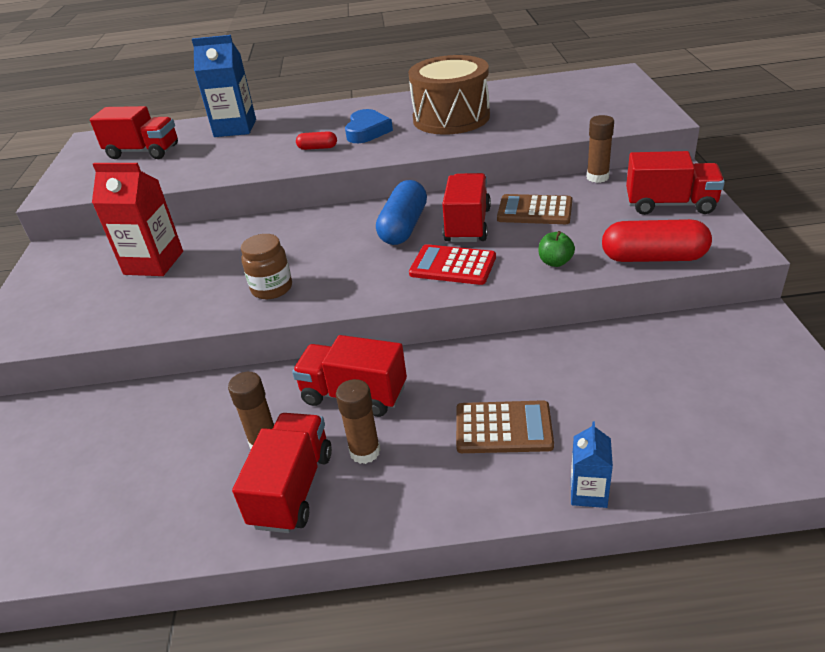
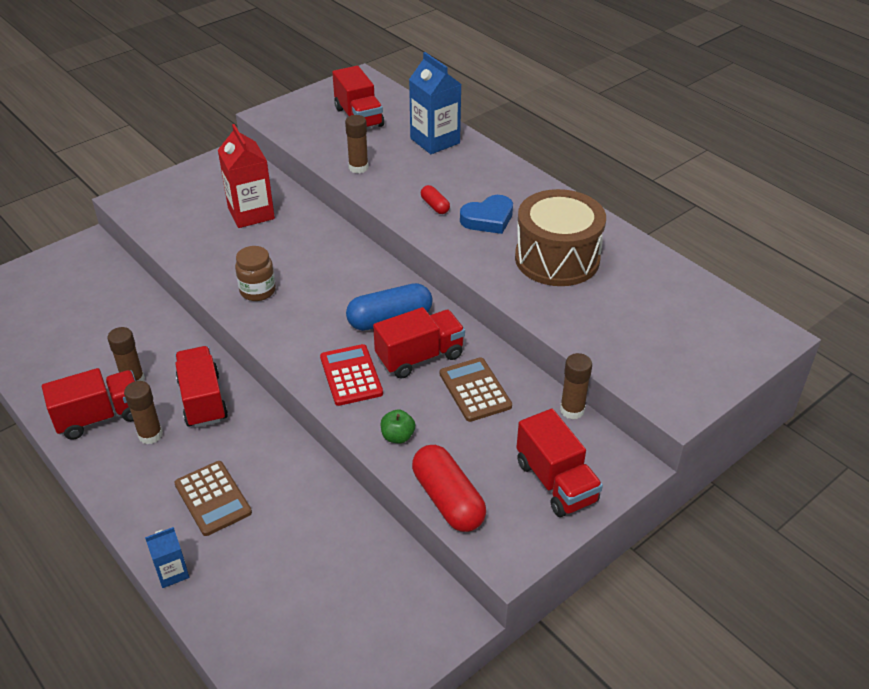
camera: 50 degrees right, 5 degrees up
(211, 168) = (358, 168): none -> brown glue stick

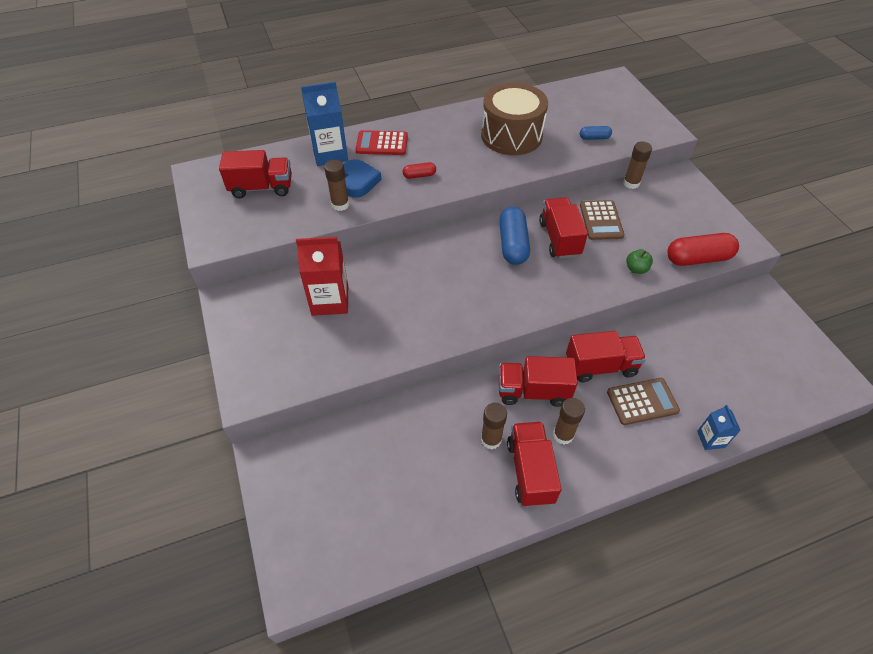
camera: 70 degrees left, 10 degrees up
(258, 291) = (444, 316): brown jar -> none
(351, 375) = (567, 279): red calculator -> red calculator (382, 144)
(475, 390) = (601, 220): brown calculator -> brown calculator turned 90 degrees counterclockwise
(488, 219) = (450, 154): blue heart -> blue heart (359, 181)
(556, 482) = (690, 207): red truck -> red truck (600, 366)
(605, 332) = (594, 138): none -> blue capsule

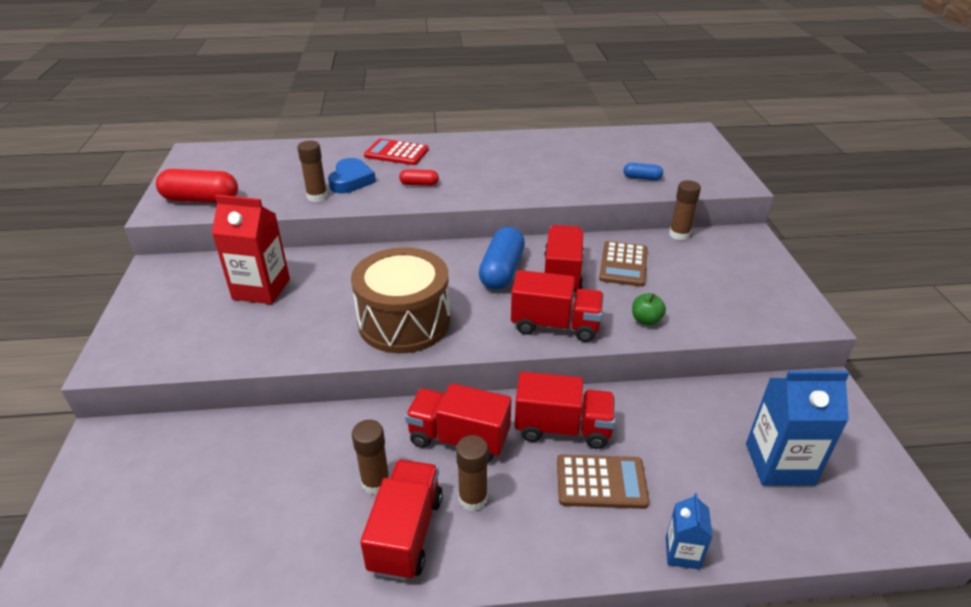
camera: 15 degrees right, 15 degrees down
(262, 188) = (247, 172): red truck -> red truck (555, 325)
(330, 154) = (336, 154): blue carton -> blue carton (779, 464)
(511, 135) = (544, 164): brown drum -> brown drum (404, 322)
(698, 258) = (735, 323): red capsule -> red capsule (201, 200)

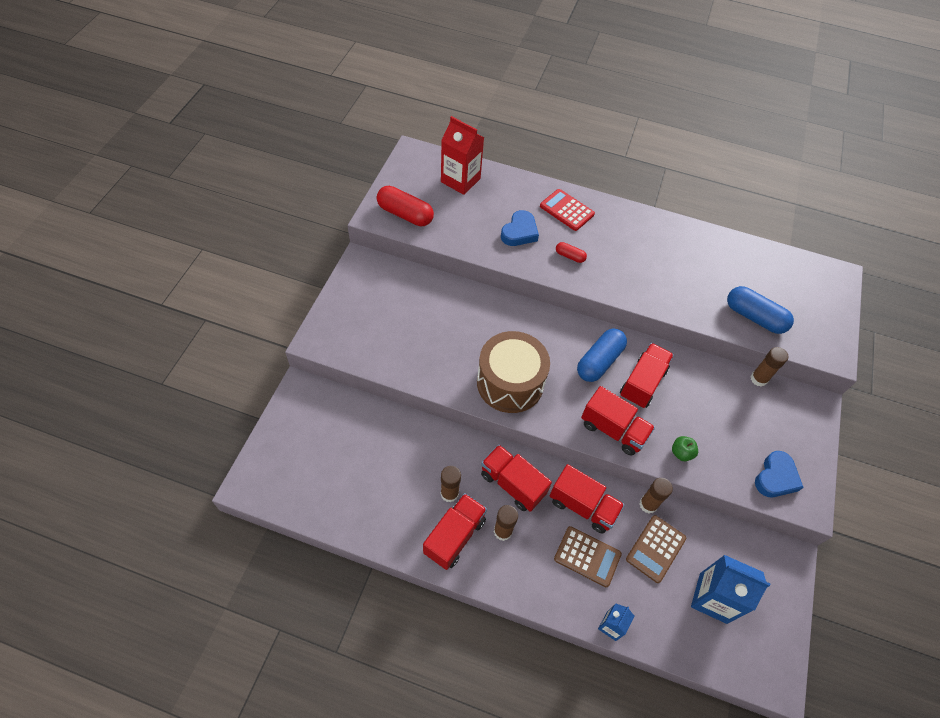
camera: 20 degrees right, 20 degrees up
(261, 289) = (425, 311): red carton -> red carton (460, 180)
(317, 197) = (488, 242): brown glue stick -> brown glue stick (648, 504)
(623, 264) = (695, 392): brown calculator -> brown calculator (655, 549)
(642, 178) = (754, 317): blue capsule -> blue capsule, size x1.97
(759, 307) = (775, 477): none -> blue heart

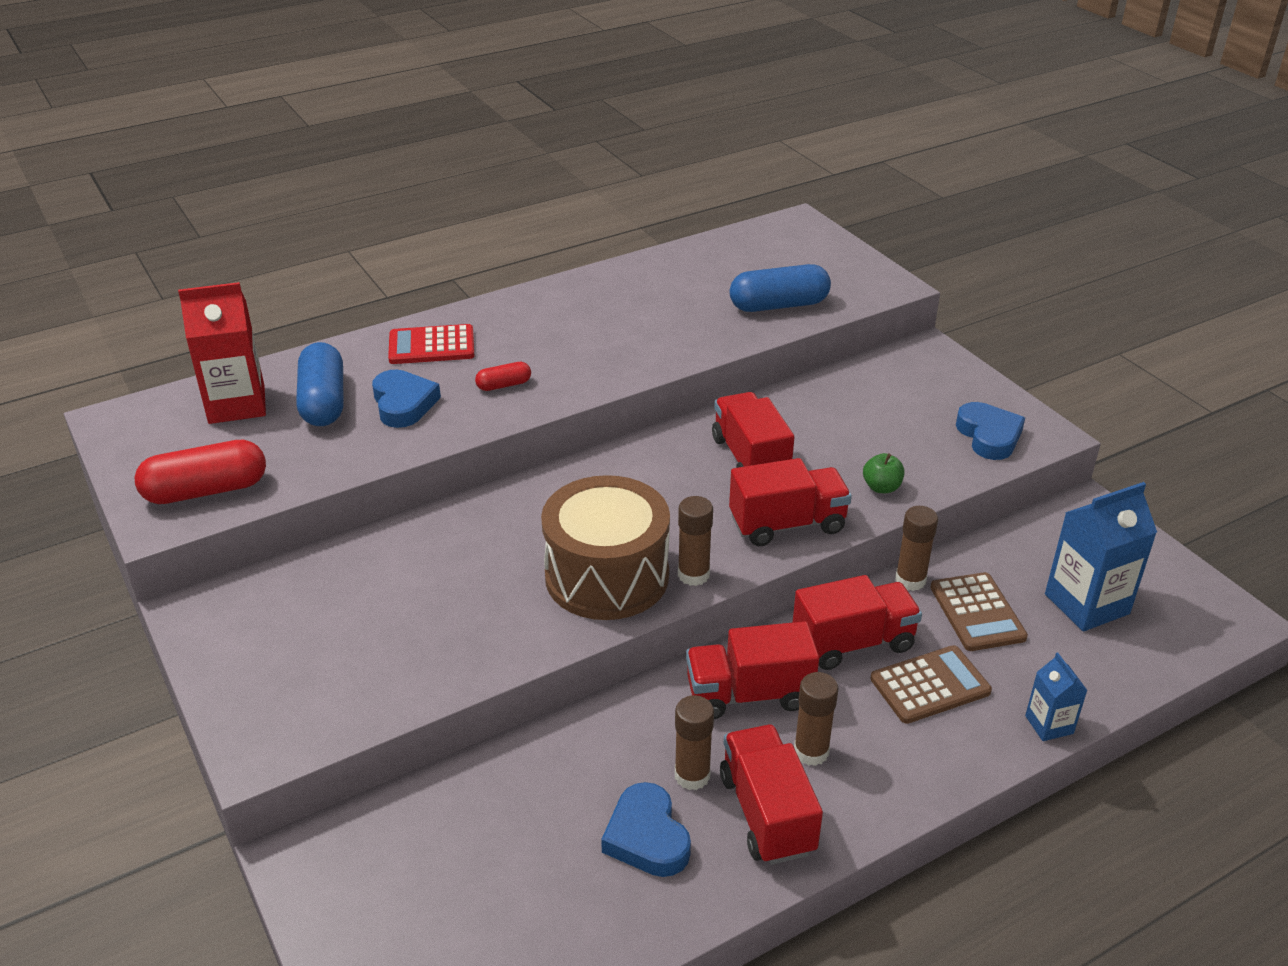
camera: 45 degrees left, 20 degrees down
(405, 499) = (647, 837): none -> blue heart
(599, 361) = (675, 475): blue capsule -> blue capsule (323, 401)
(758, 379) = (850, 368): brown glue stick -> brown glue stick (693, 575)

